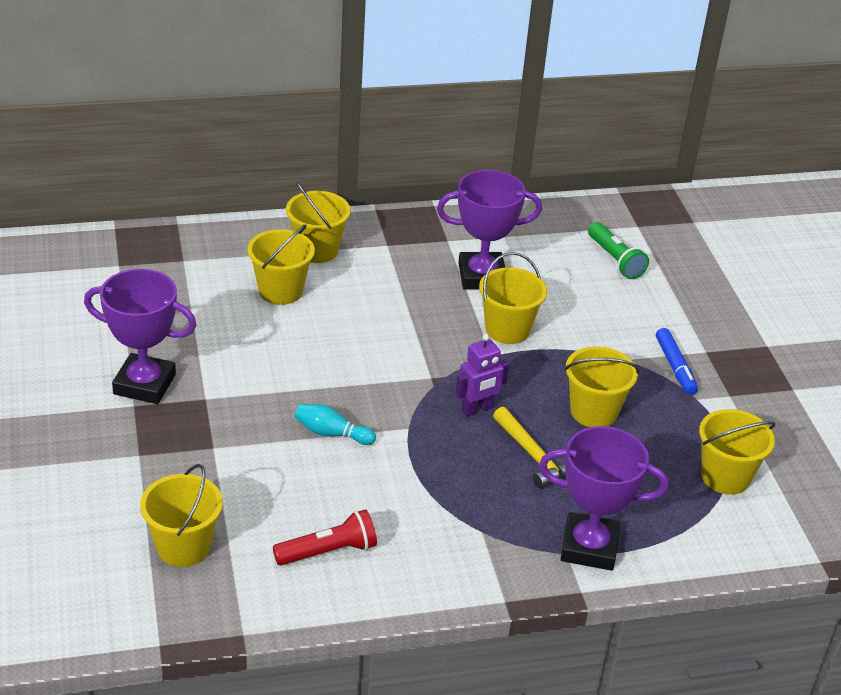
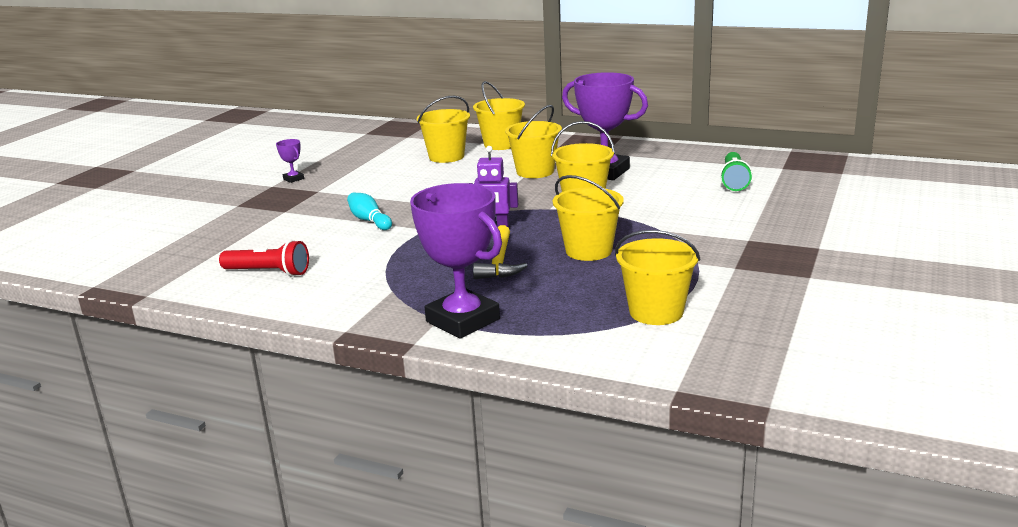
camera: 40 degrees right, 15 degrees down
(144, 384) = (293, 179): purple trophy -> purple trophy, size x0.42
(183, 546) = (188, 248): yellow bucket -> yellow bucket (535, 171)
(675, 367) = (703, 242): blue marker -> none

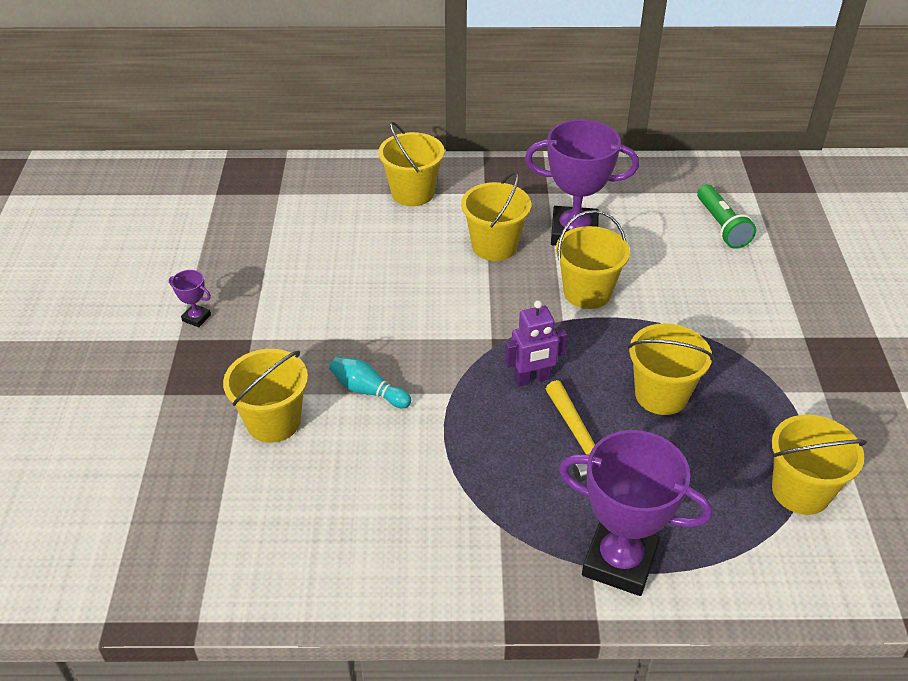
camera: 25 degrees left, 20 degrees up
(268, 272) = (323, 530): red flashlight -> none
(446, 157) = (363, 231): yellow bucket -> yellow bucket (273, 421)

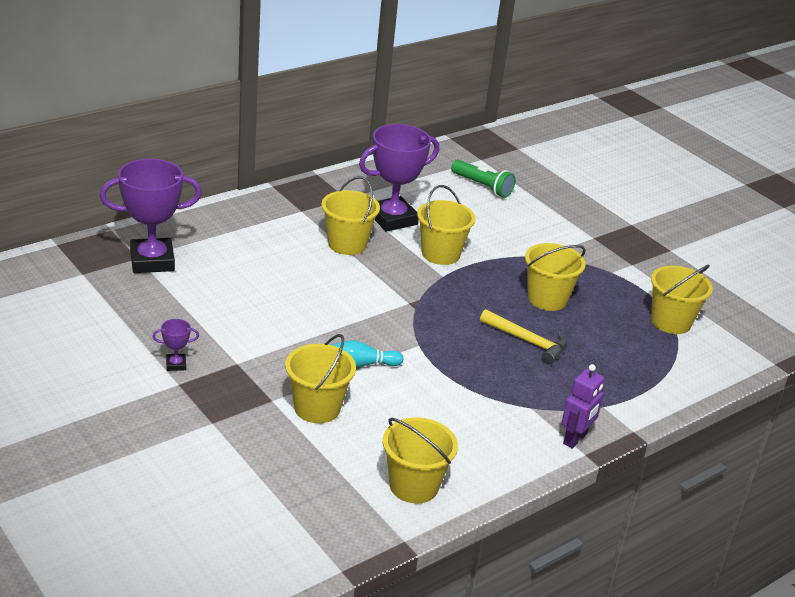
camera: 40 degrees left, 10 degrees down
(412, 193) = (247, 226): yellow bucket -> yellow bucket (414, 486)
(532, 379) = (461, 318): purple robot -> purple robot (575, 439)
(619, 562) = (615, 397): purple trophy -> purple trophy (152, 261)

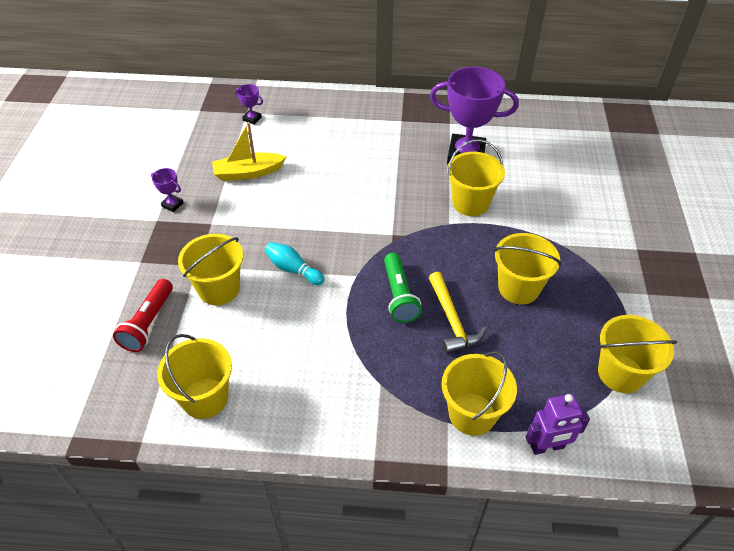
camera: 45 degrees right, 15 degrees up
(152, 261) = (252, 119): purple trophy -> purple trophy, size x0.42
(214, 308) = (248, 173): none -> yellow boat
(290, 462) = (148, 323): none -> red flashlight
(347, 244) = (403, 162): yellow bucket -> yellow bucket (472, 414)
(482, 186) = (581, 157): green flashlight -> green flashlight (399, 296)
(575, 439) = (383, 439): purple robot -> purple robot (547, 447)

